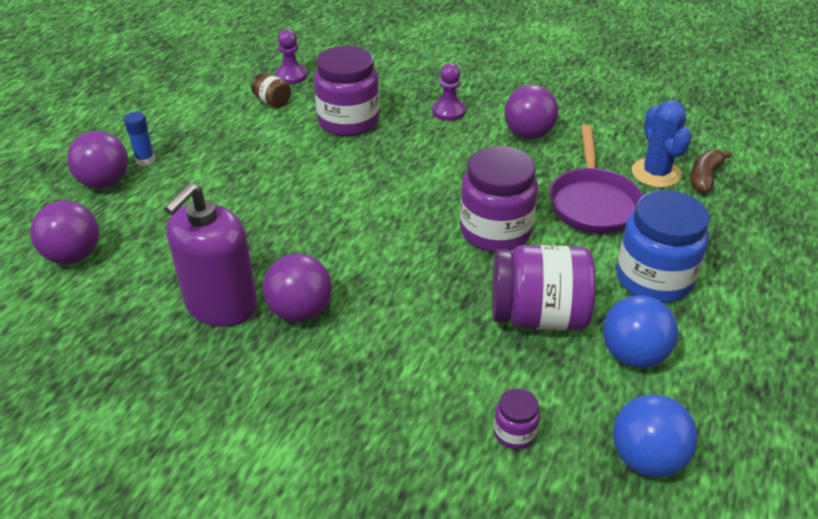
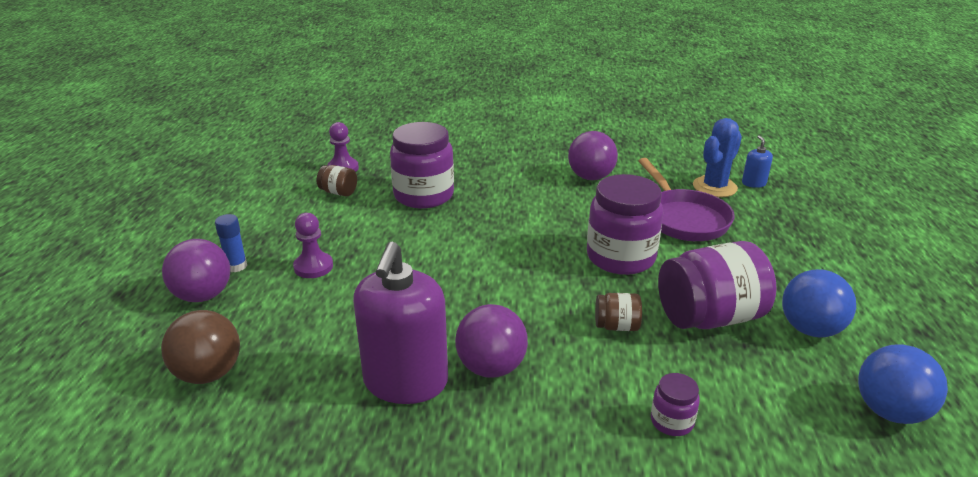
camera: 20 degrees left, 10 degrees down
(74, 255) = (208, 373): purple ball -> brown ball
(440, 301) = (616, 326): none -> brown jar
(448, 111) = (509, 172): purple pawn -> purple pawn (313, 267)
(514, 433) = (767, 422): purple jar -> purple jar (672, 422)
(653, 279) = (777, 265): blue jar -> none
(656, 173) = (714, 187): blue cactus -> blue cactus turned 75 degrees clockwise
(704, 178) = (753, 183): brown banana -> blue soap dispenser

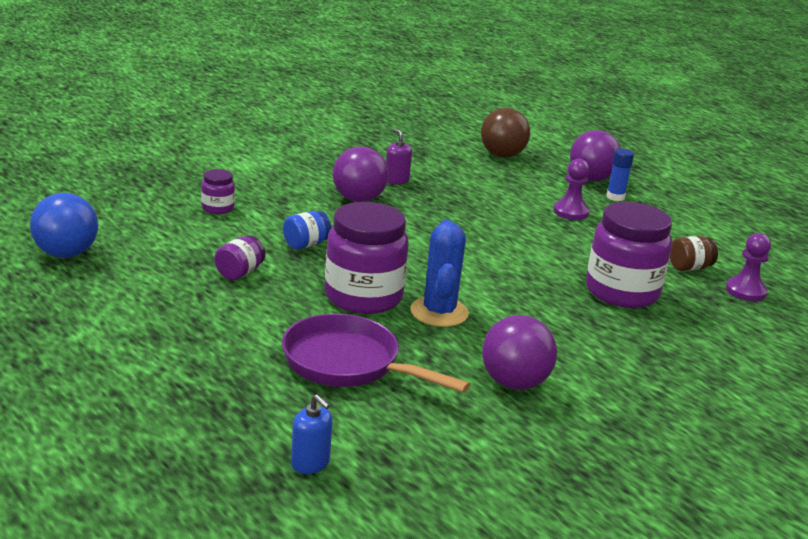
camera: 135 degrees right, 5 degrees down
(405, 382) = (396, 180): purple soap dispenser -> purple soap dispenser, size x0.42
(616, 326) = (306, 244): brown jar -> blue jar
(709, 317) = (239, 273): purple jar -> purple jar, size x0.47
(714, 187) = (356, 431): blue cactus -> blue cactus (439, 312)
(810, 329) = (147, 291): blue ball -> none

